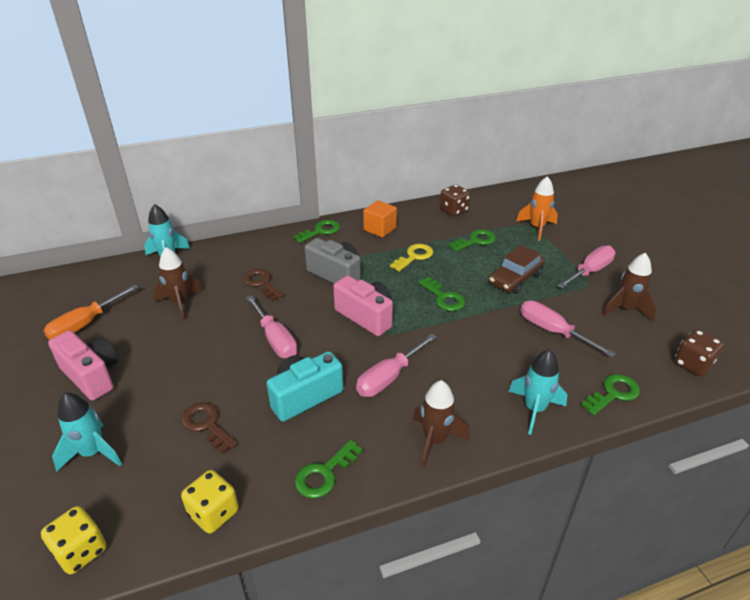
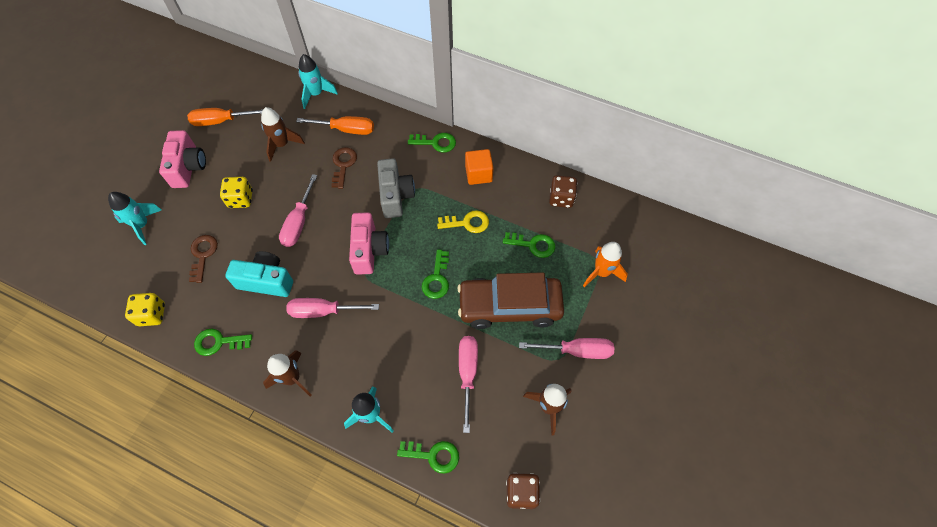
camera: 45 degrees right, 25 degrees up
(81, 551) = (88, 282): yellow dice -> yellow dice (240, 199)
(231, 263) = (346, 129): none -> orange screwdriver
(515, 279) = (509, 306): brown car -> brown car, size x1.57

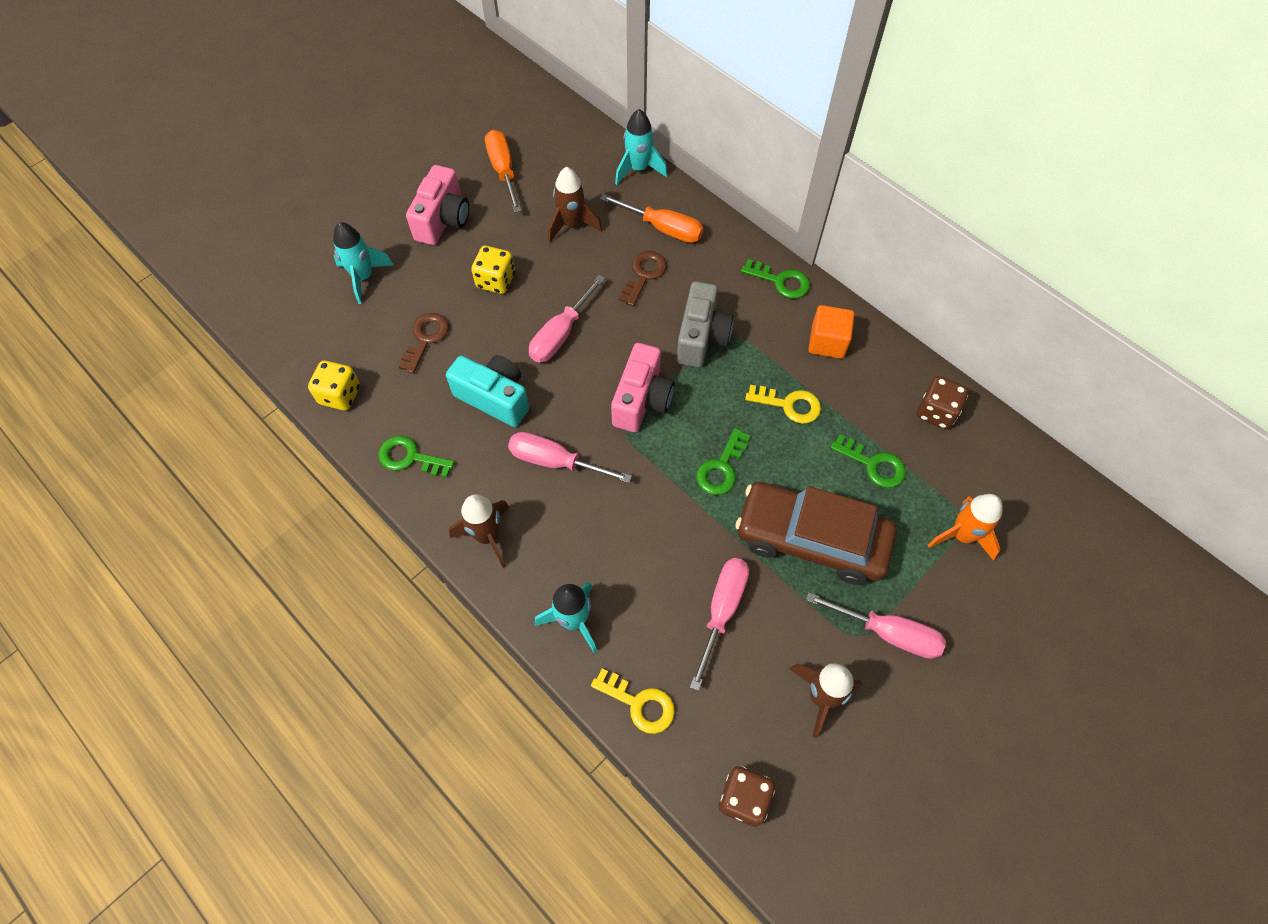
camera: 20 degrees right, 0 degrees up
(221, 121) = (503, 171): orange screwdriver -> orange screwdriver turned 60 degrees clockwise
(433, 455) = (639, 703): green key -> yellow key

